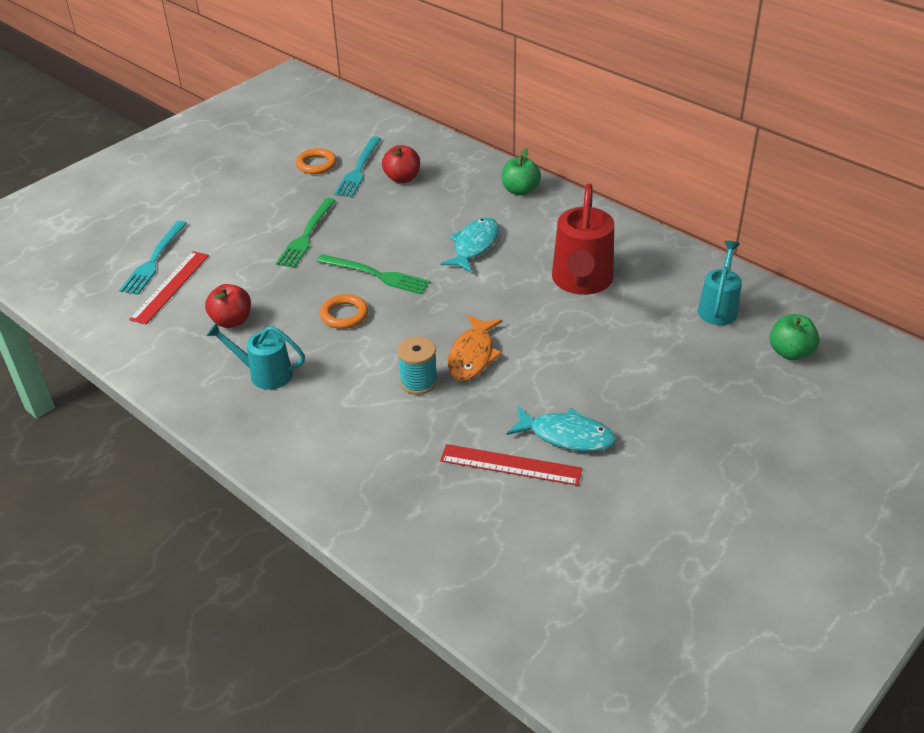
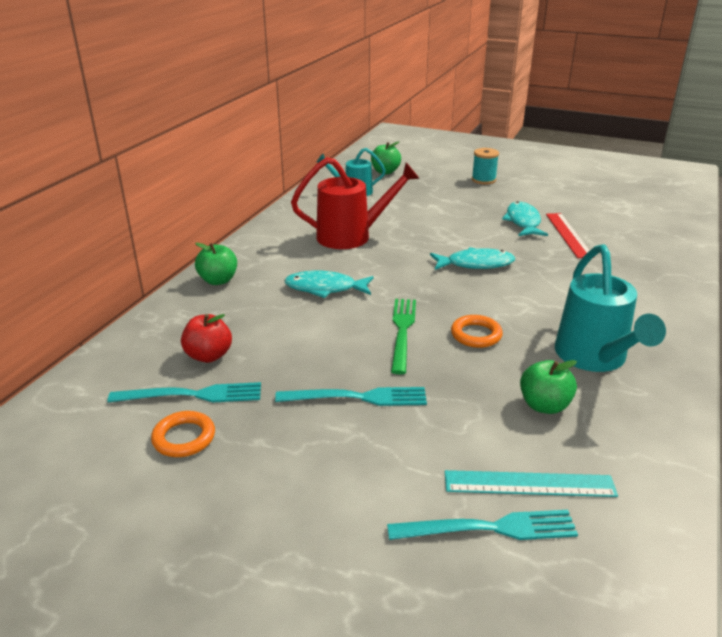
camera: 110 degrees left, 10 degrees down
(170, 287) = (529, 484): red ruler -> turquoise ruler
(232, 321) = (544, 405): red apple -> green apple
(264, 374) = (594, 358): turquoise watering can -> turquoise watering can, size x1.62
(306, 235) = (357, 397): green fork -> turquoise fork
(418, 382) = (526, 280): turquoise spool -> turquoise spool (483, 180)
(472, 356) = (476, 264): orange fish -> turquoise fish

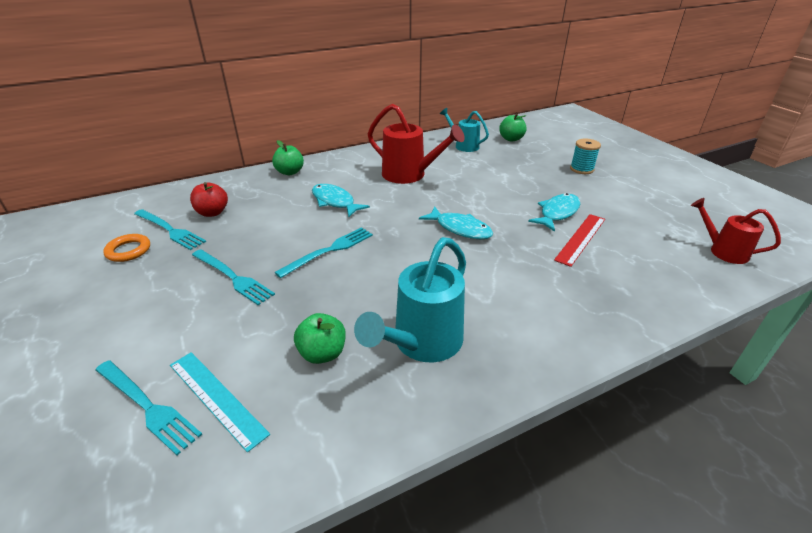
camera: 40 degrees right, 5 degrees up
(402, 331) = (329, 251): green fork -> turquoise fork
(476, 335) = (369, 278): orange ring -> none
(656, 207) = (722, 251): none -> red watering can

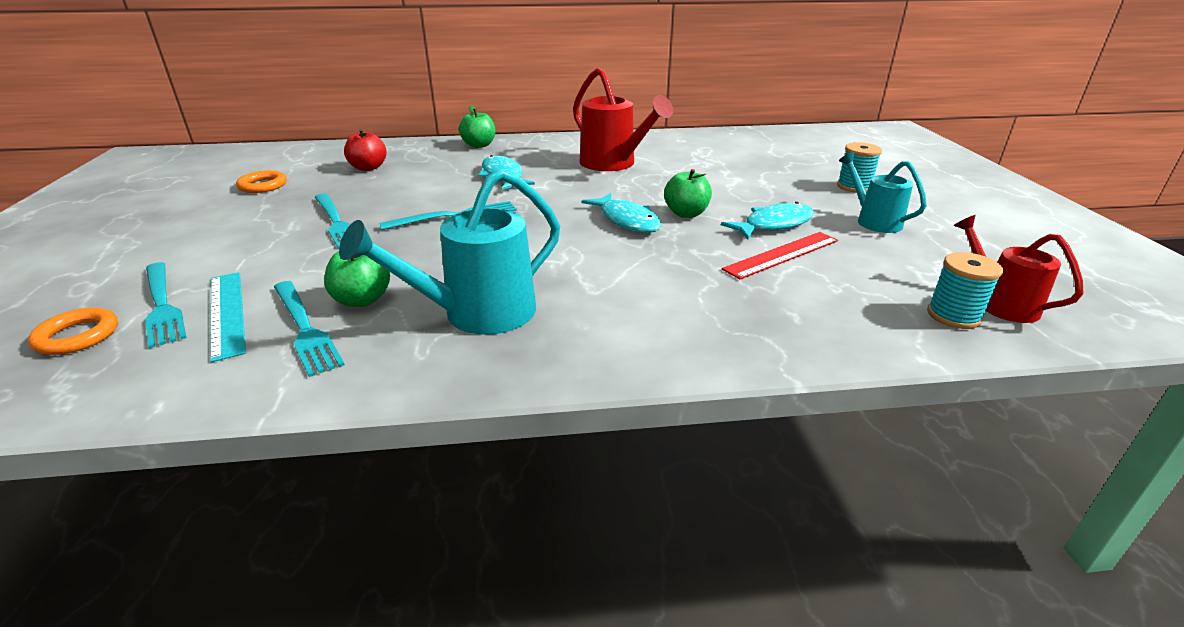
camera: 20 degrees right, 5 degrees down
(92, 463) = (77, 336): none -> orange ring
(170, 230) = (315, 176): turquoise fork -> turquoise fork (305, 328)
(463, 145) = (709, 145): turquoise watering can -> turquoise watering can (873, 221)
(511, 139) = (780, 146): green apple -> green apple (686, 214)
(707, 267) = (953, 316): none -> turquoise spool

